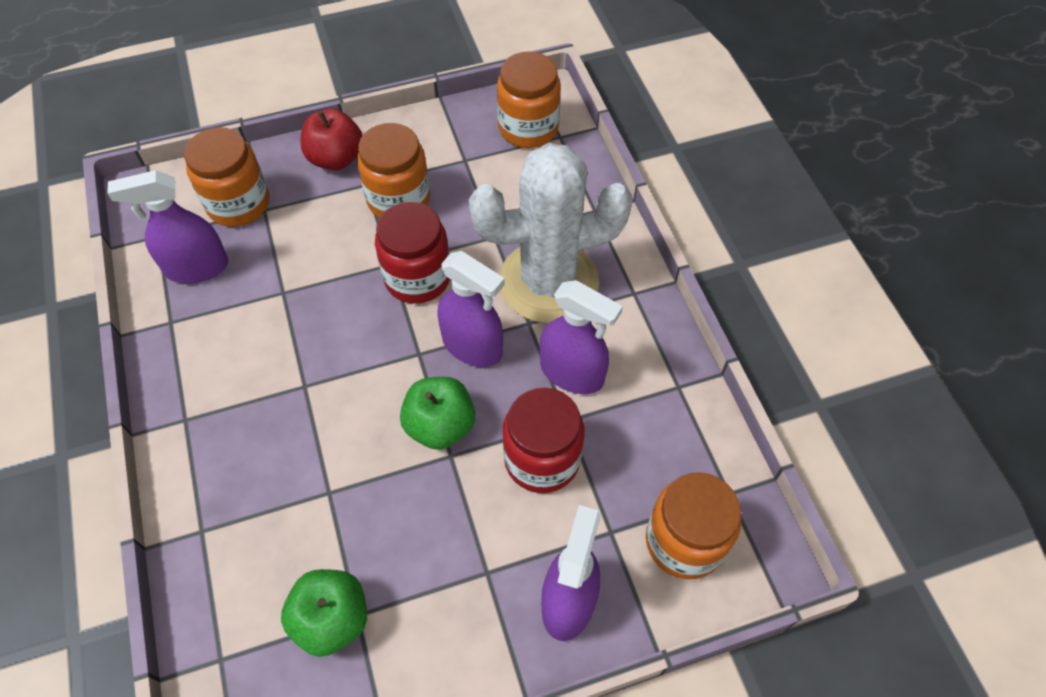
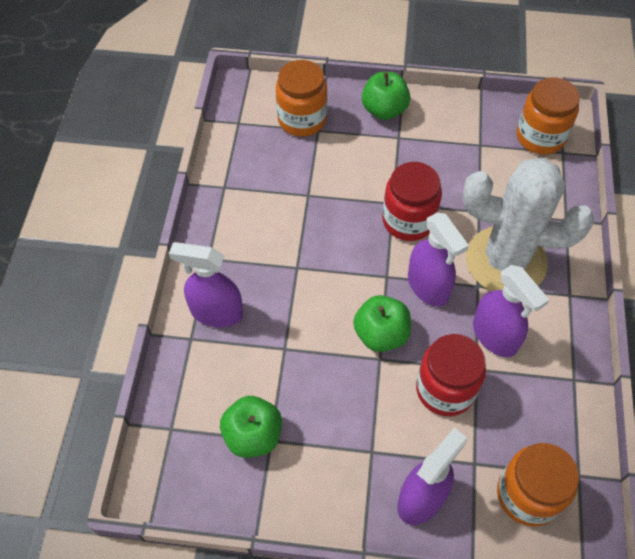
camera: 25 degrees right, 0 degrees up
(196, 268) = (256, 155): purple spray bottle -> purple spray bottle (216, 312)
(336, 158) = (384, 110): red apple -> green apple
(398, 199) = (418, 157): orange jar -> none

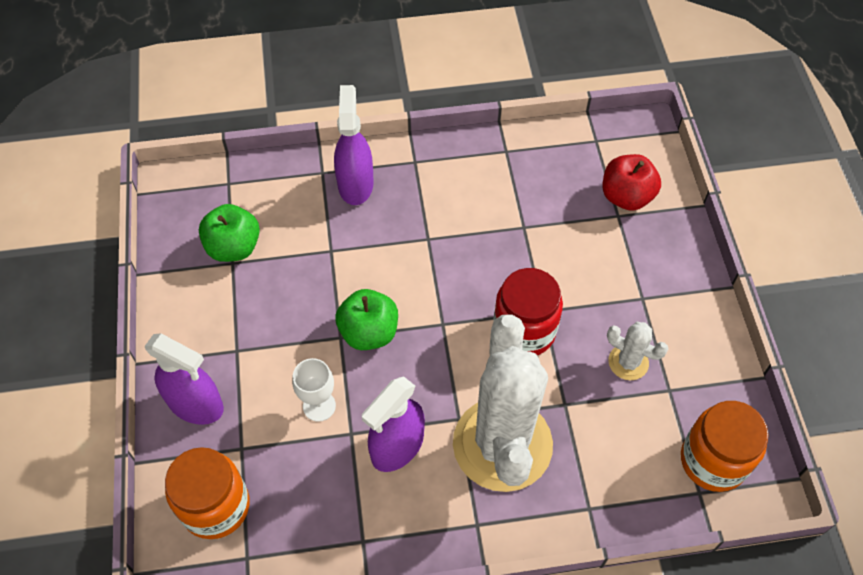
camera: 75 degrees right, 0 degrees up
(302, 119) = (626, 196): orange jar -> red apple
(384, 110) = (677, 275): green apple -> none
(428, 286) = (441, 367): purple spray bottle -> none
(445, 389) = (319, 406): red jar -> white goblet
(452, 162) = (628, 362): none -> white cactus

